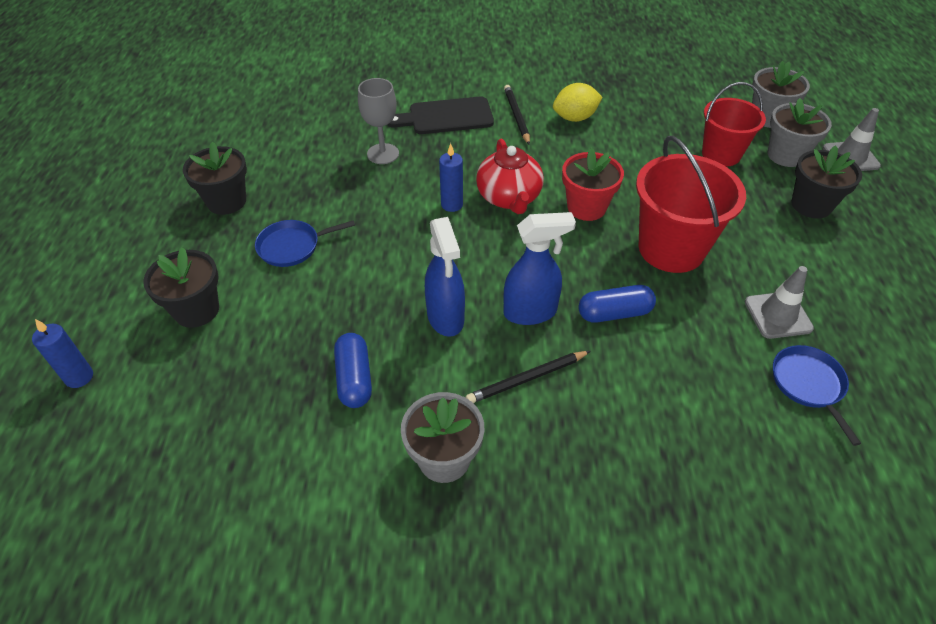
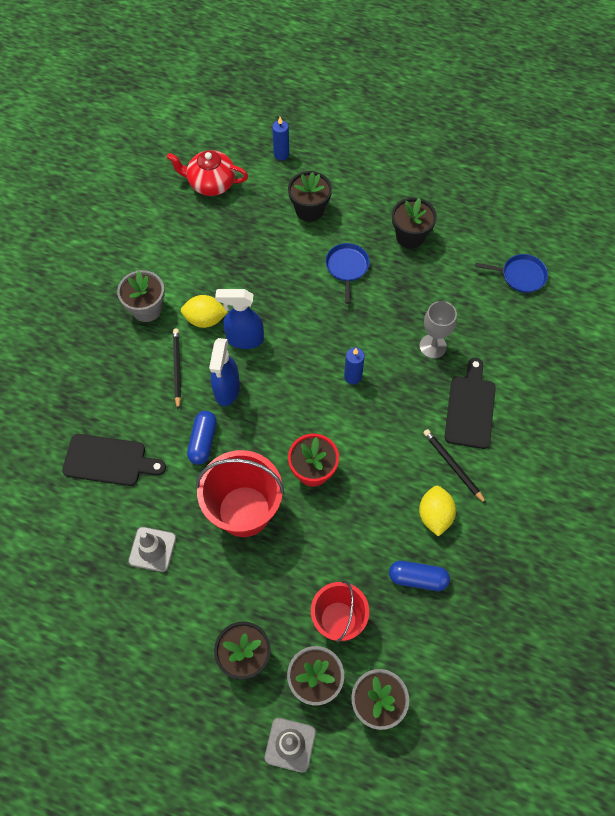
camera: 110 degrees right, 15 degrees up
(354, 378) = (220, 279): blue capsule -> blue capsule (418, 578)
(432, 373) = (205, 319): none -> yellow lemon
(509, 198) = (345, 419): red teapot -> red teapot (211, 183)
(516, 116) = (453, 466): black pencil -> black pencil turned 135 degrees counterclockwise
(708, 407) = (109, 460): none -> black cutting board
(808, 384) = (93, 531): blue pan -> blue pan (521, 275)

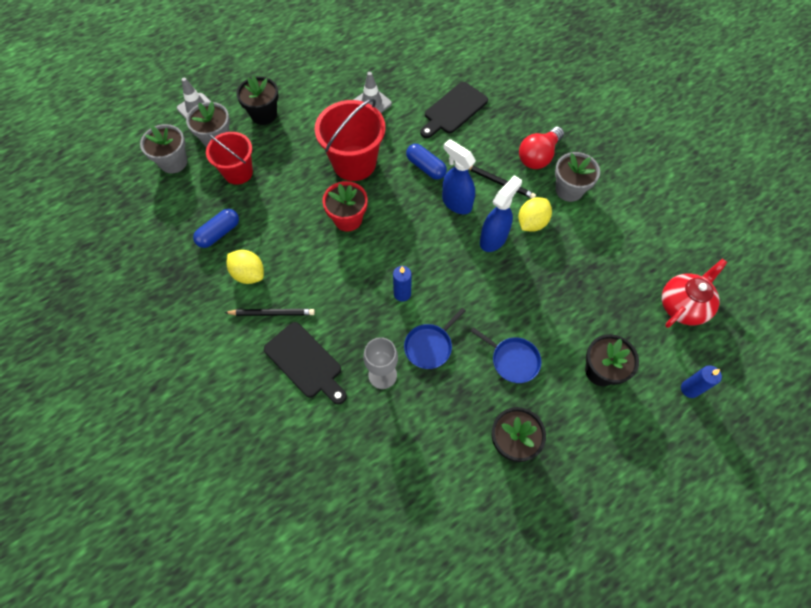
camera: 125 degrees right, 0 degrees up
(122, 352) = (538, 156): none -> red light bulb
(521, 275) = (395, 517): blue pan -> blue pan (430, 346)

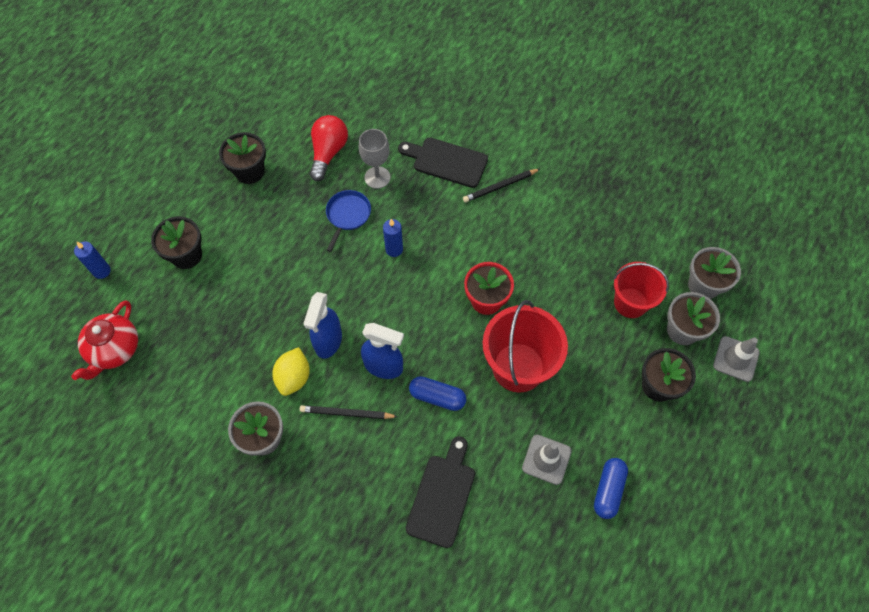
camera: 155 degrees right, 0 degrees up
(219, 233) = (599, 234): blue capsule -> blue capsule (608, 490)
(248, 274) = (544, 210): yellow lemon -> none
(513, 360) = (269, 233): blue pan -> none
(538, 156) = (313, 470): red light bulb -> red light bulb (328, 152)

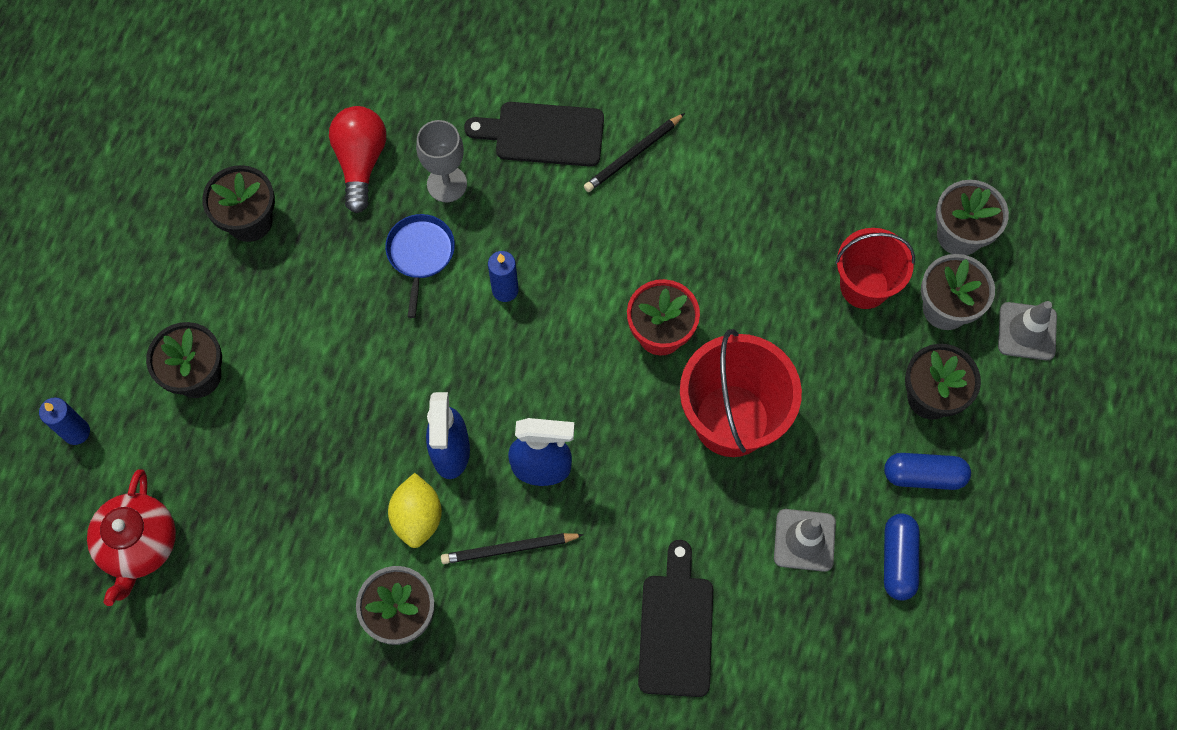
camera: 15 degrees left, 5 degrees up
(437, 397) = (630, 492): blue capsule -> blue capsule (923, 475)

